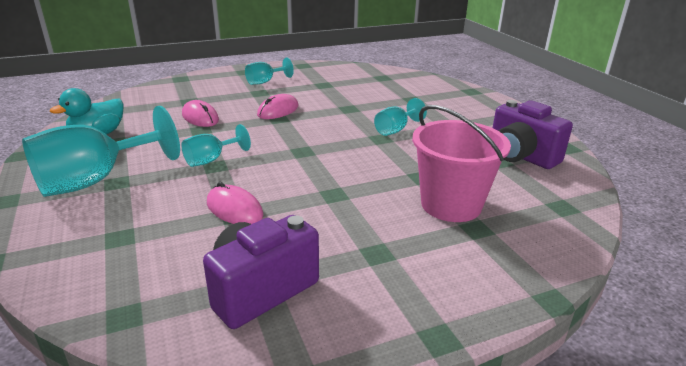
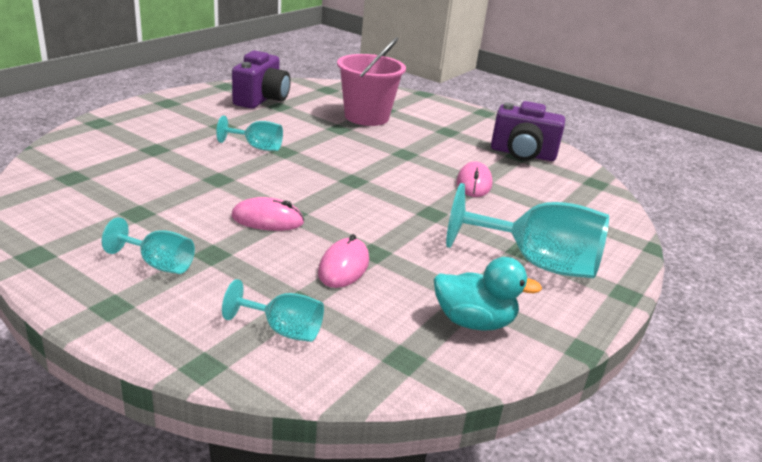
camera: 125 degrees left, 0 degrees up
(211, 160) = (425, 219): turquoise goblet -> turquoise goblet (283, 330)

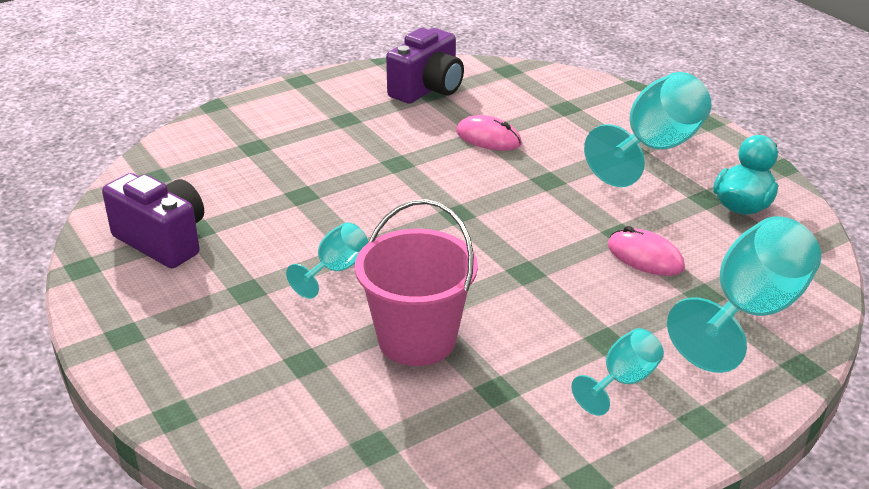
camera: 65 degrees left, 5 degrees up
(267, 219) = (537, 290): pink mouse -> none
(283, 330) = (749, 312): turquoise goblet -> turquoise goblet, size x1.94
(366, 117) = (274, 165): pink bucket -> pink bucket (417, 339)

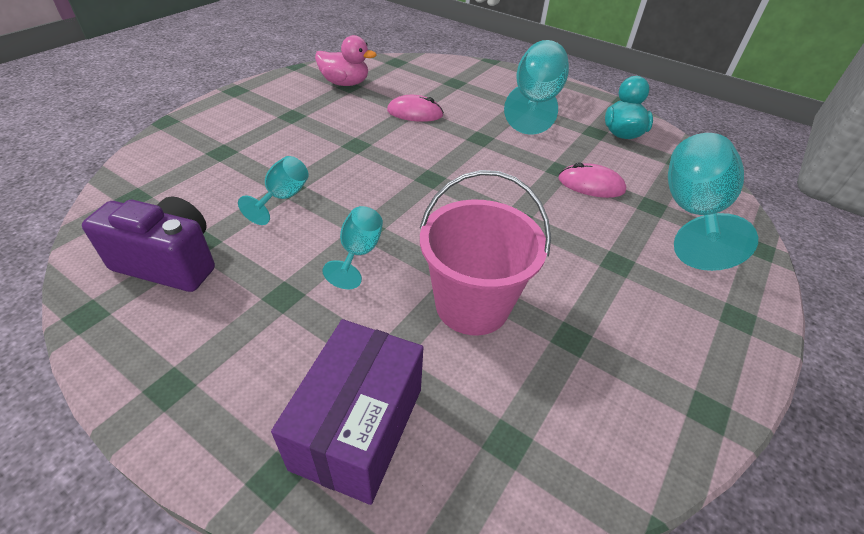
camera: 25 degrees left, 10 degrees up
(255, 401) = (358, 427): none -> purple box
(427, 89) = (345, 83): purple camera -> pink duck
(623, 381) = (658, 297): turquoise goblet -> turquoise goblet (283, 198)

